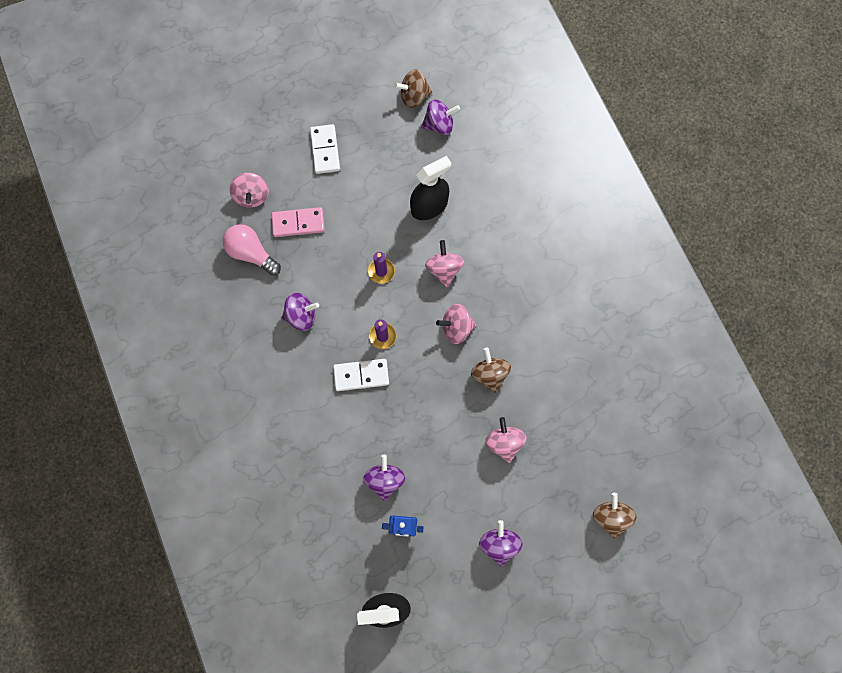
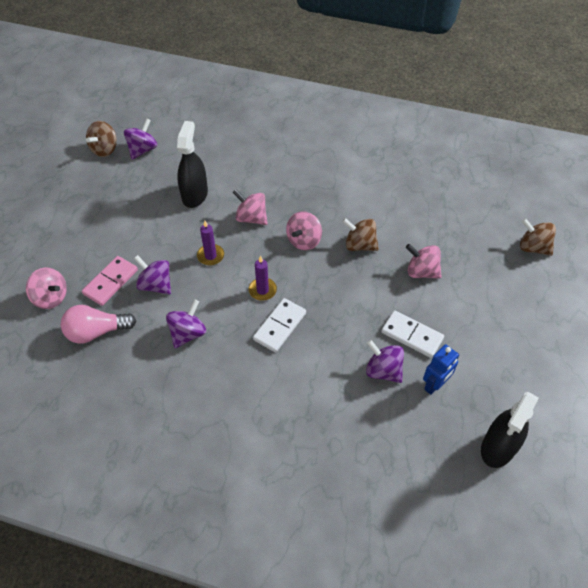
camera: 50 degrees left, 20 degrees down
(325, 150) = (76, 225): white domino -> white domino (412, 335)
(499, 544) = (502, 328): purple spinning top -> purple spinning top (156, 285)

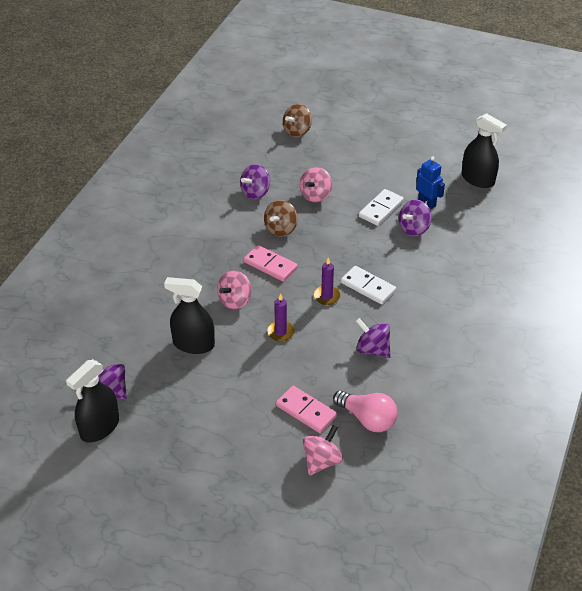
camera: 85 degrees left, 10 degrees down
(96, 332) = (367, 419): pink light bulb -> pink light bulb turned 45 degrees counterclockwise
(105, 149) = (99, 427): brown spinning top -> black spray bottle
(156, 285) = (313, 374): purple spinning top -> purple spinning top (255, 192)
(304, 240) = (270, 265): pink spinning top -> pink domino

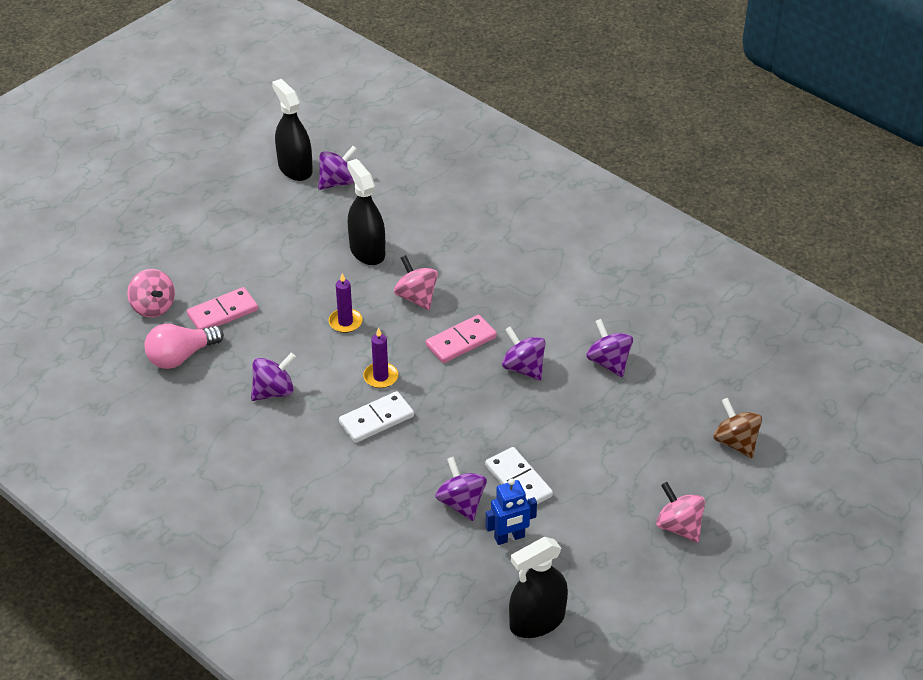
camera: 110 degrees right, 0 degrees up
(193, 344) = (367, 251): black spray bottle -> black spray bottle turned 60 degrees counterclockwise
(281, 229) = (523, 368): brown spinning top -> purple spinning top
(315, 195) = (577, 421): pink spinning top -> pink spinning top (679, 526)

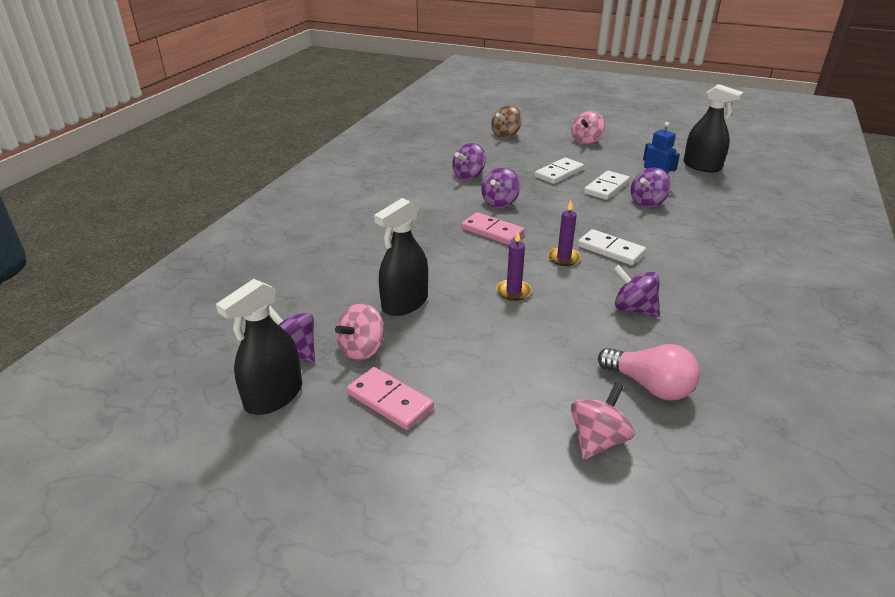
camera: 110 degrees left, 10 degrees down
(223, 312) = (562, 376): pink domino -> pink domino (390, 400)
(416, 297) = (454, 262): pink spinning top -> pink spinning top (362, 349)
(580, 451) = (559, 173): none -> white domino

